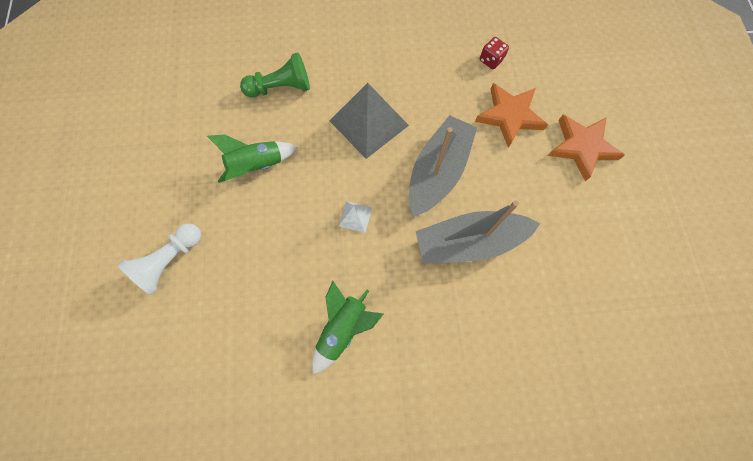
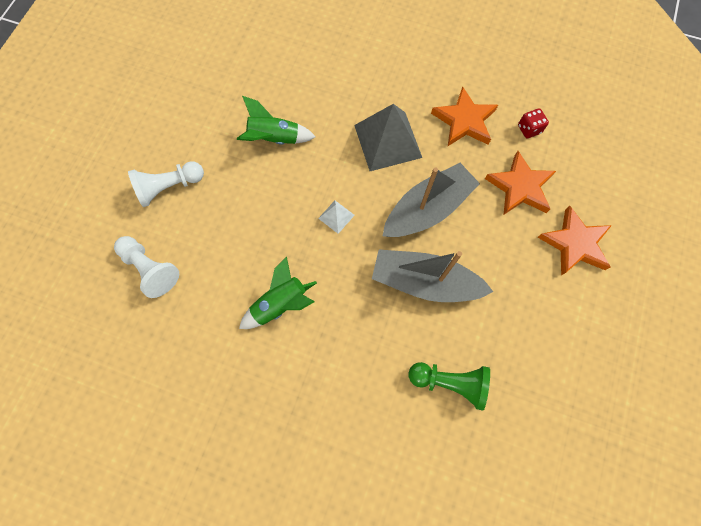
camera: 25 degrees right, 0 degrees up
(189, 355) = (150, 269): none -> white pawn
(281, 88) = (326, 80): green pawn -> green pawn (449, 382)
(430, 75) = (464, 121): none -> orange star

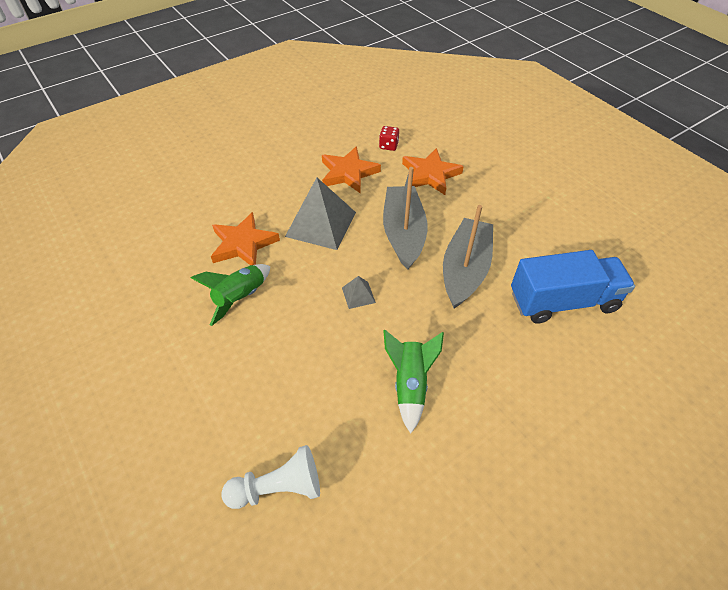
camera: 55 degrees left, 20 degrees down
(169, 187) = (202, 415): white pawn -> none
(336, 216) = (358, 295): white pyramid -> grey pyramid
(424, 281) = (465, 269): grey boat -> grey boat turned 150 degrees clockwise
(449, 382) = (563, 301): green pawn -> blue truck
(574, 244) = (497, 173): orange star -> orange star (243, 244)

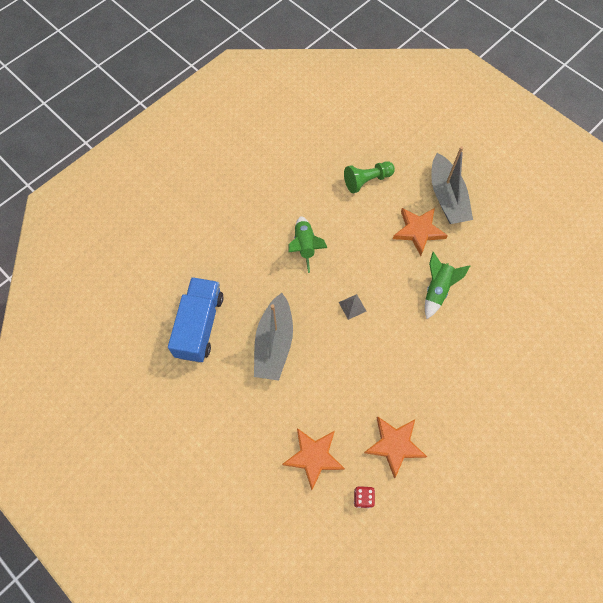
camera: 170 degrees right, 15 degrees up
(243, 244) = (457, 339): orange star -> orange star (418, 231)
(278, 487) = (367, 180): white pawn -> green pawn
(321, 224) = (401, 372): grey pyramid -> none
(403, 233) = (328, 374): grey boat -> grey boat (447, 197)
(563, 301) = (199, 326): blue truck -> blue truck turned 120 degrees clockwise

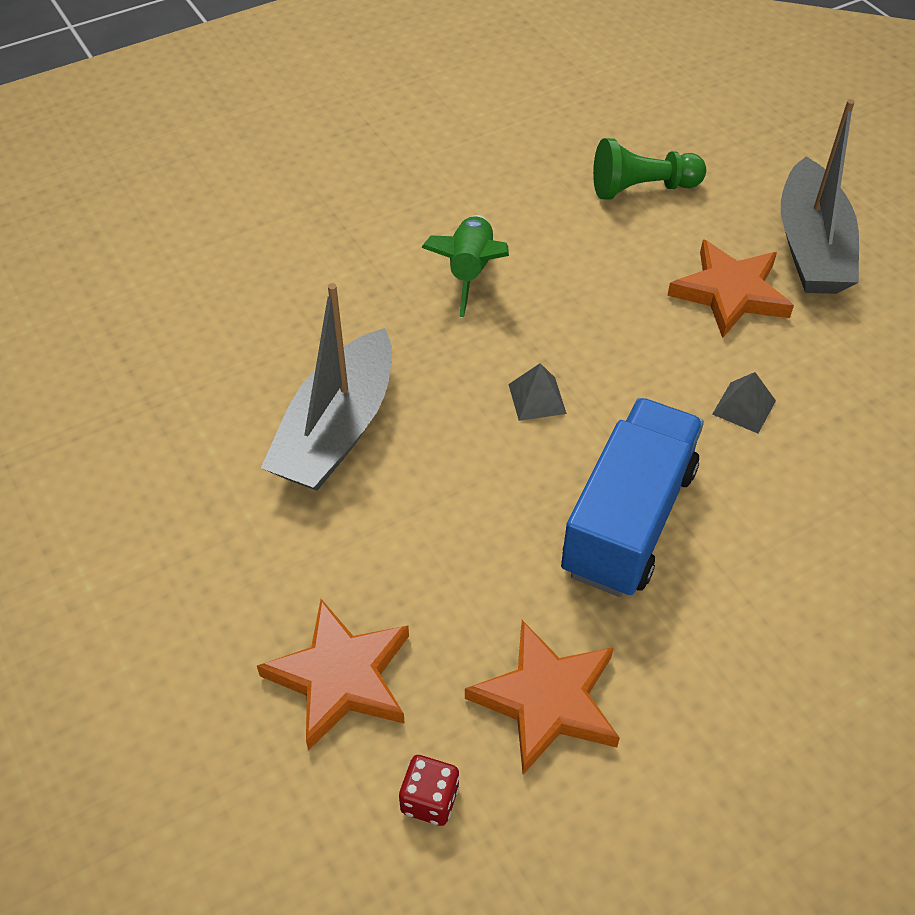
camera: 15 degrees right, 15 degrees down
(199, 326) = (191, 365): blue truck -> blue truck (628, 520)
(437, 290) = (744, 407): green rocket -> grey pyramid

